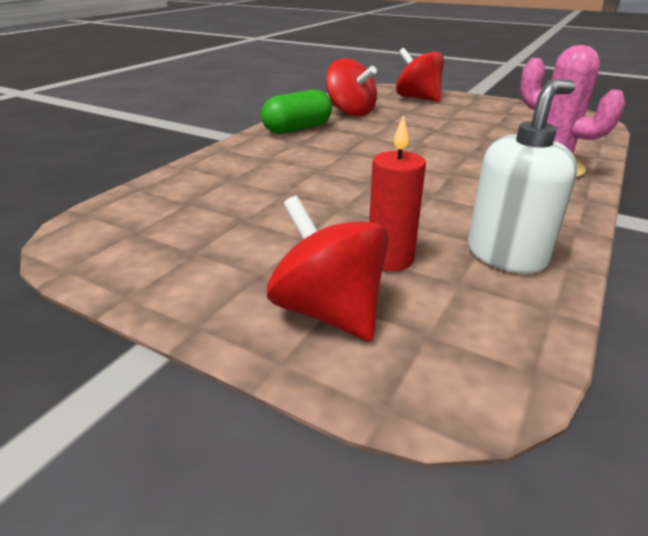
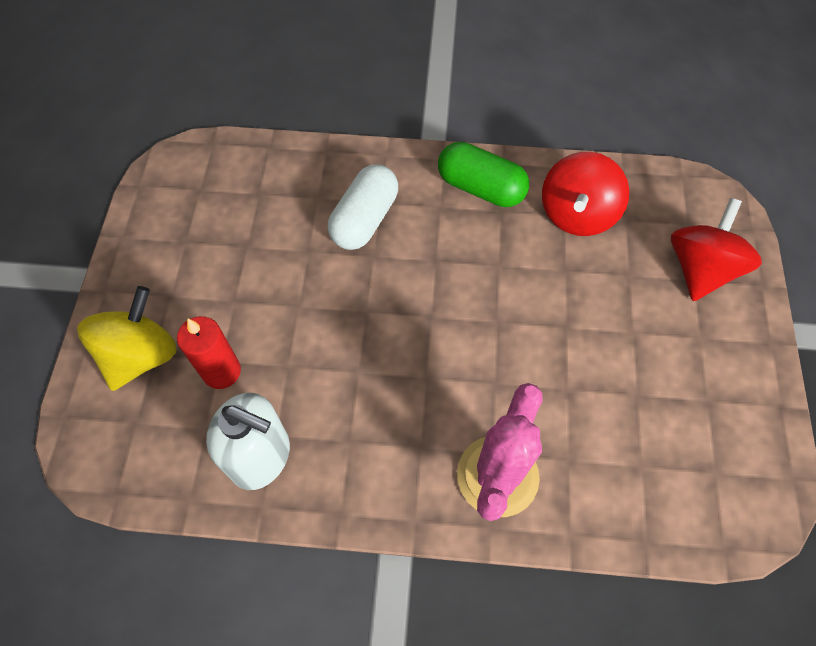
camera: 65 degrees right, 30 degrees up
(278, 166) = (364, 219): none -> white capsule
(329, 311) = (141, 355): red spinning top -> yellow spinning top

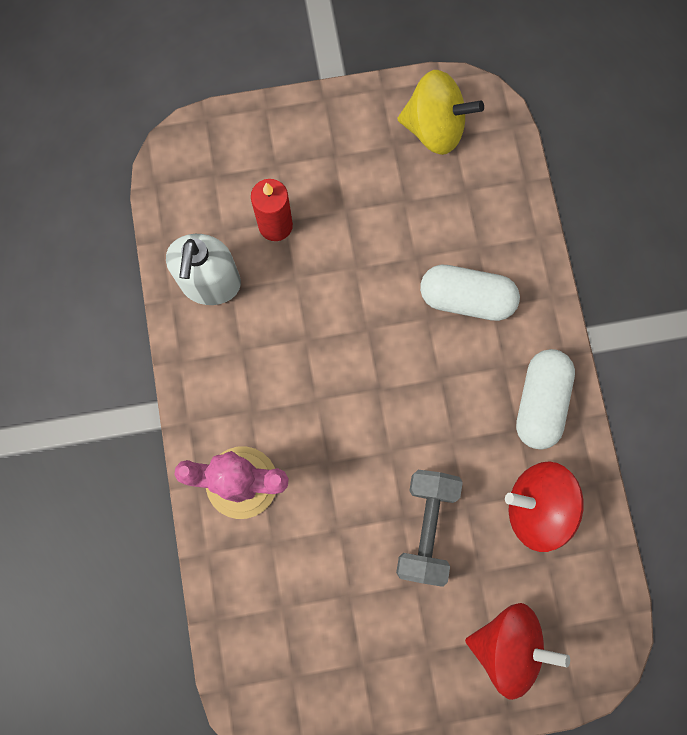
camera: 75 degrees right, 15 degrees up
(141, 355) = (272, 155): yellow spinning top -> yellow spinning top (434, 128)
(480, 188) = (540, 402): green capsule -> white capsule
(579, 308) = (426, 527): none -> grey dumbbell

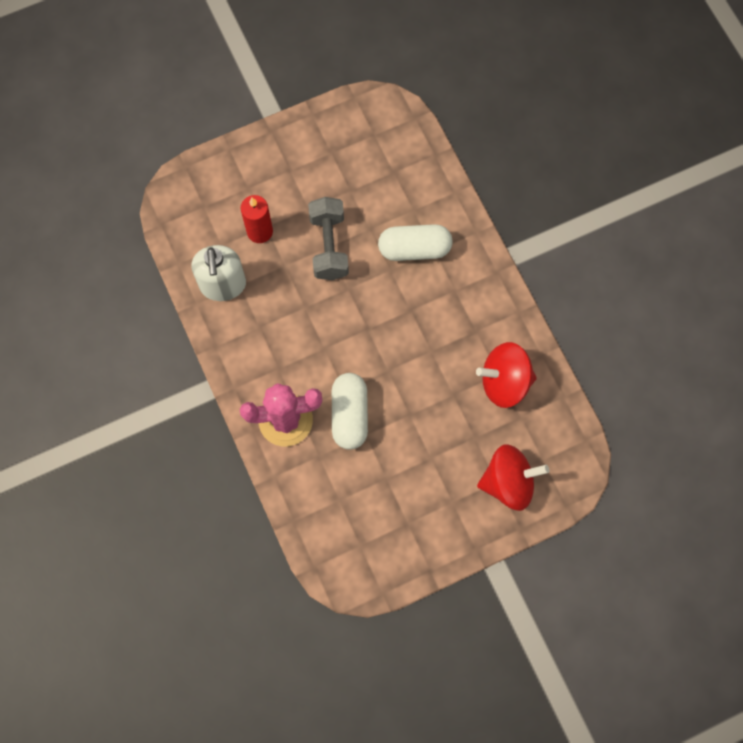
camera: 15 degrees left, 5 degrees down
(426, 527) = (428, 417): grey dumbbell -> grey dumbbell (329, 246)
(434, 128) = (358, 133): yellow spinning top -> none
(540, 402) = (487, 308): white capsule -> white capsule (349, 415)

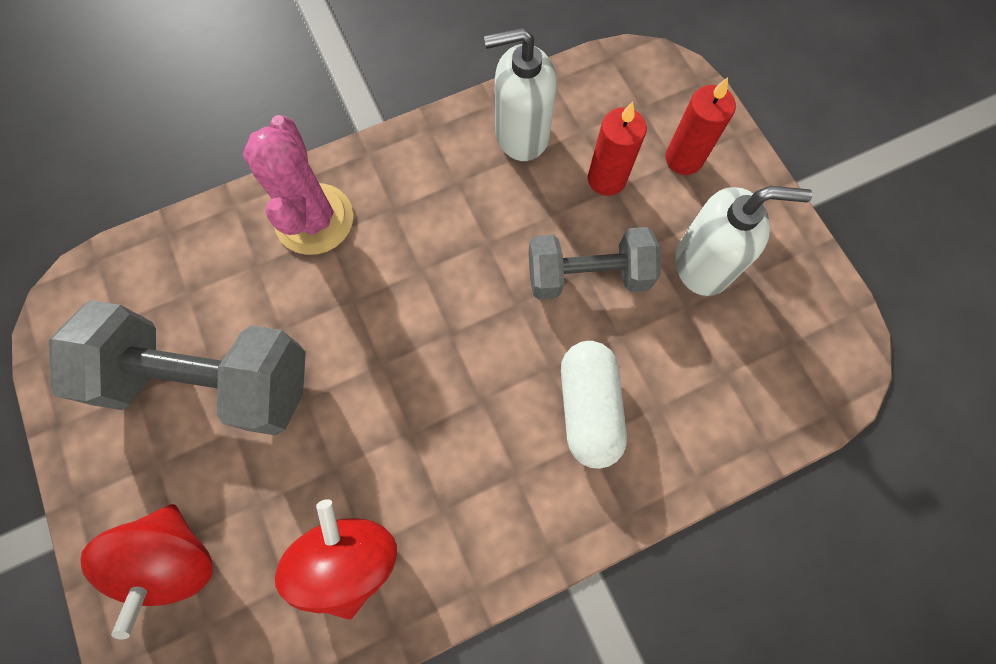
camera: 90 degrees right, 0 degrees up
(246, 183) = (684, 159): none -> red candle
(322, 178) = (703, 264): none -> white soap dispenser
(349, 415) = (314, 307): white capsule -> none
(399, 476) = (210, 380): none -> grey dumbbell

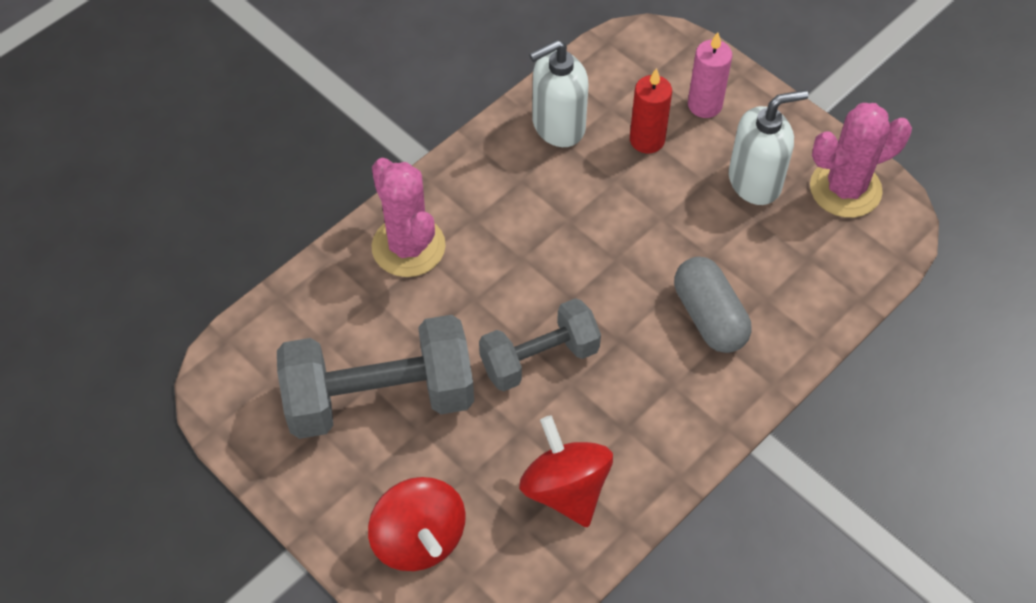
camera: 20 degrees left, 15 degrees down
(587, 275) = (664, 219): grey dumbbell -> grey dumbbell (539, 358)
(588, 407) = (709, 317): white capsule -> grey capsule
(684, 159) = (704, 105): red candle -> pink candle
(799, 306) = (845, 189): none -> pink cactus

